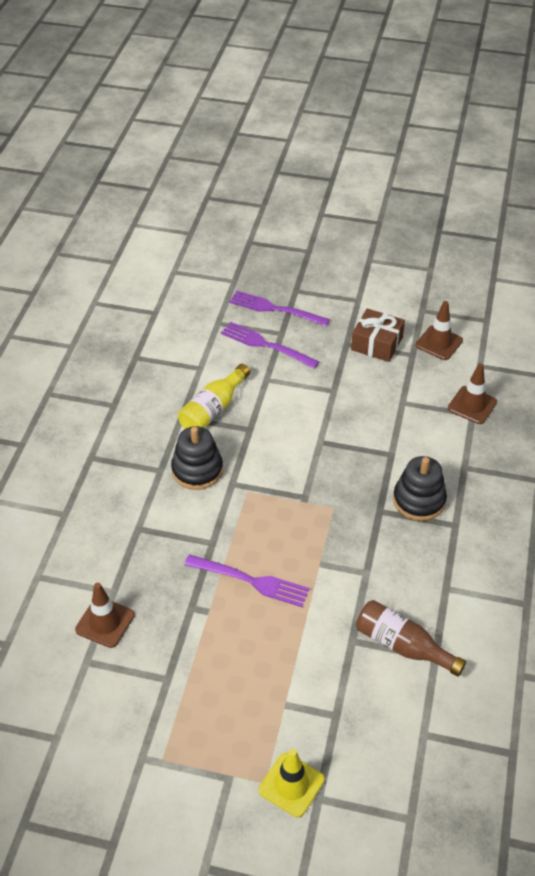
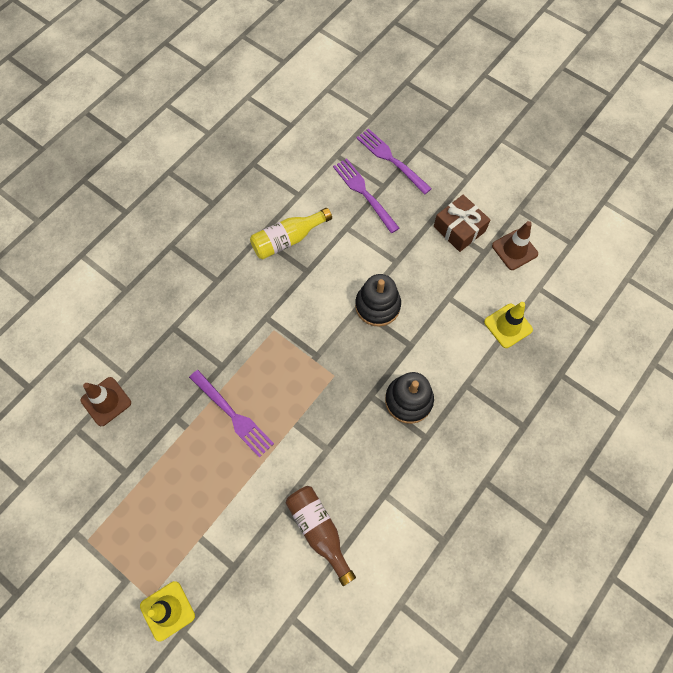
camera: 25 degrees right, 20 degrees up
(197, 470) = (245, 293): black stacking toy -> black stacking toy (377, 306)
(472, 405) = (508, 326): brown traffic cone -> yellow traffic cone

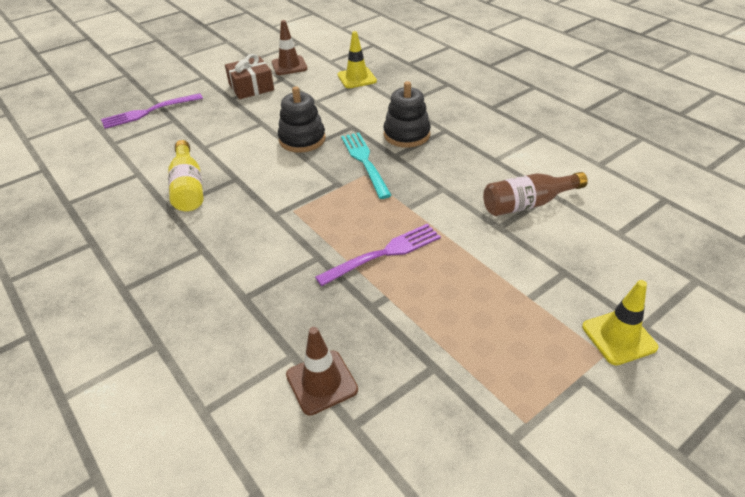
camera: 75 degrees left, 25 degrees down
(353, 371) = (365, 162): none -> turquoise fork
(364, 193) = (173, 132): purple fork -> none

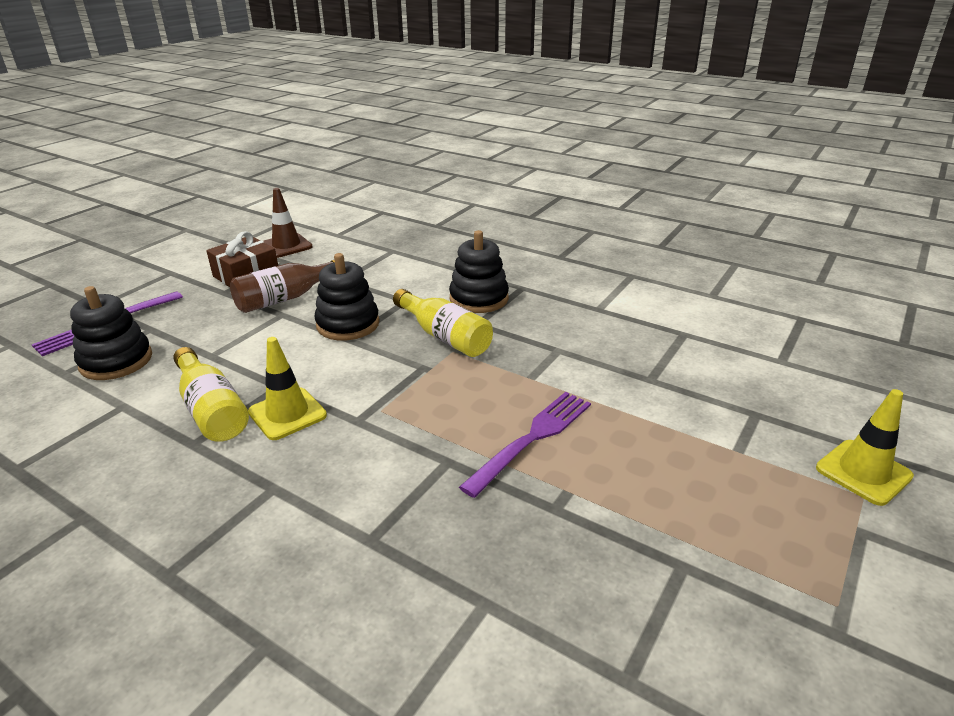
camera: 20 degrees left, 10 degrees down
(145, 140) = (116, 361): none -> black stacking toy
(321, 382) = (548, 630): brown traffic cone -> none
(357, 78) = (382, 248): yellow traffic cone -> yellow traffic cone (287, 414)
(365, 162) = (445, 336): turquoise fork -> yellow bottle
(527, 204) = (665, 349): brown bottle -> brown bottle (286, 298)

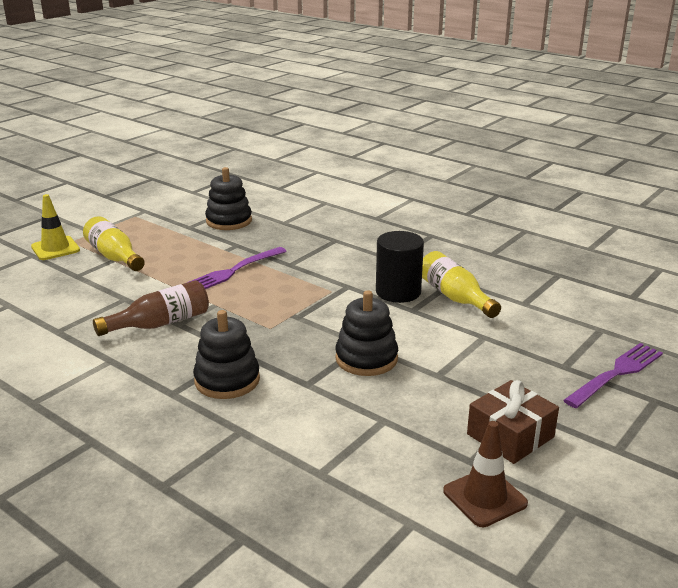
camera: 175 degrees left, 5 degrees down
(116, 361) = (565, 336): black stacking toy -> black stacking toy (229, 221)
(286, 298) = (442, 395): brown bottle -> brown bottle (160, 323)
(287, 414) = (398, 292): yellow traffic cone -> black cylinder
(445, 336) = (274, 340): yellow bottle -> yellow bottle (114, 256)

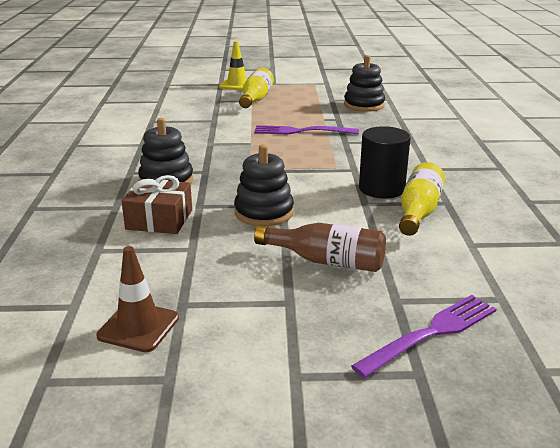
camera: 50 degrees right, 0 degrees up
(160, 323) = (201, 139): brown bottle -> brown bottle (326, 261)
(510, 435) = (242, 309): brown gift -> brown gift (159, 219)
(616, 374) = (431, 333): purple fork -> purple fork turned 45 degrees counterclockwise

